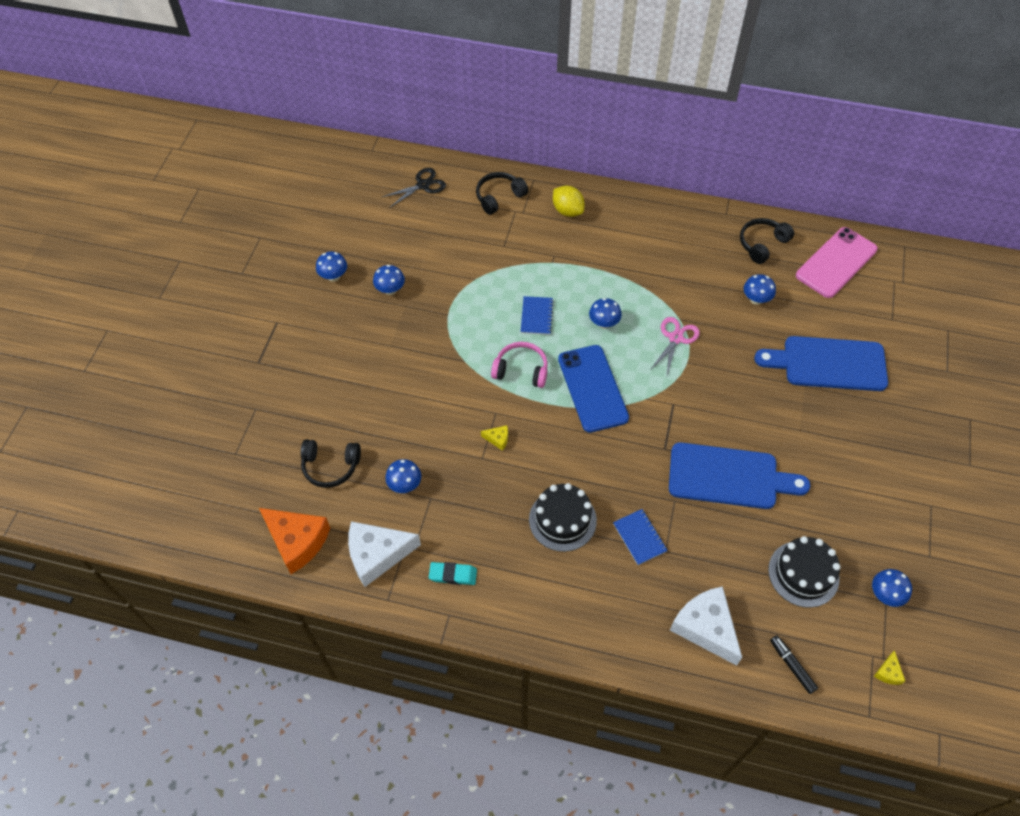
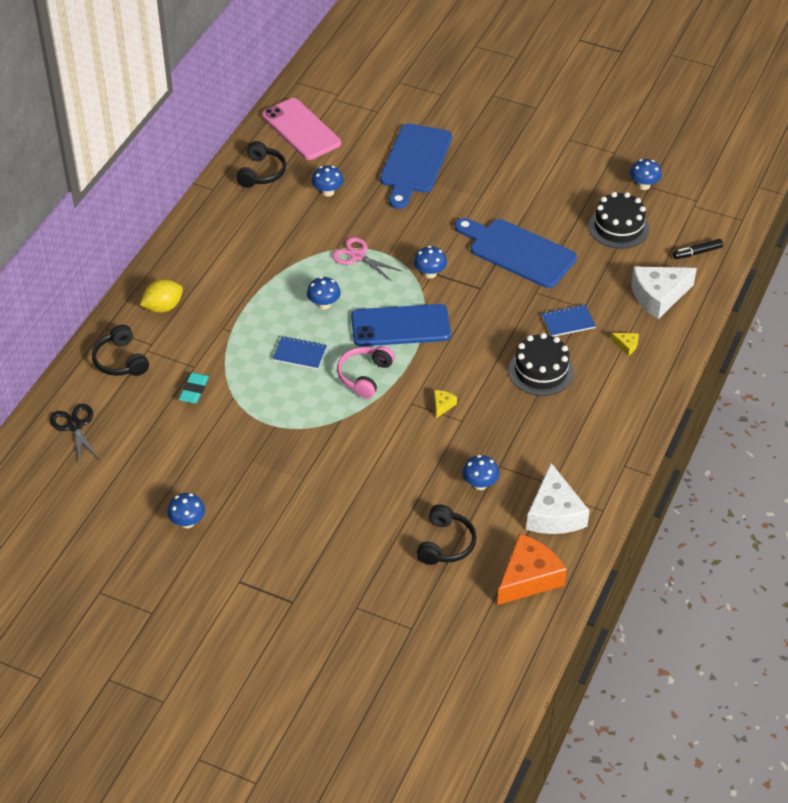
camera: 80 degrees left, 10 degrees down
(390, 290) = (224, 472): blue mushroom -> blue mushroom (430, 273)
(453, 575) = (584, 458): turquoise eraser -> turquoise eraser (194, 390)
(728, 476) = (518, 252): blue cutting board -> blue cutting board turned 75 degrees counterclockwise
(762, 244) = (261, 173): black headphones -> black headphones turned 135 degrees counterclockwise
(888, 672) = (708, 201): yellow cheese -> yellow cheese (626, 345)

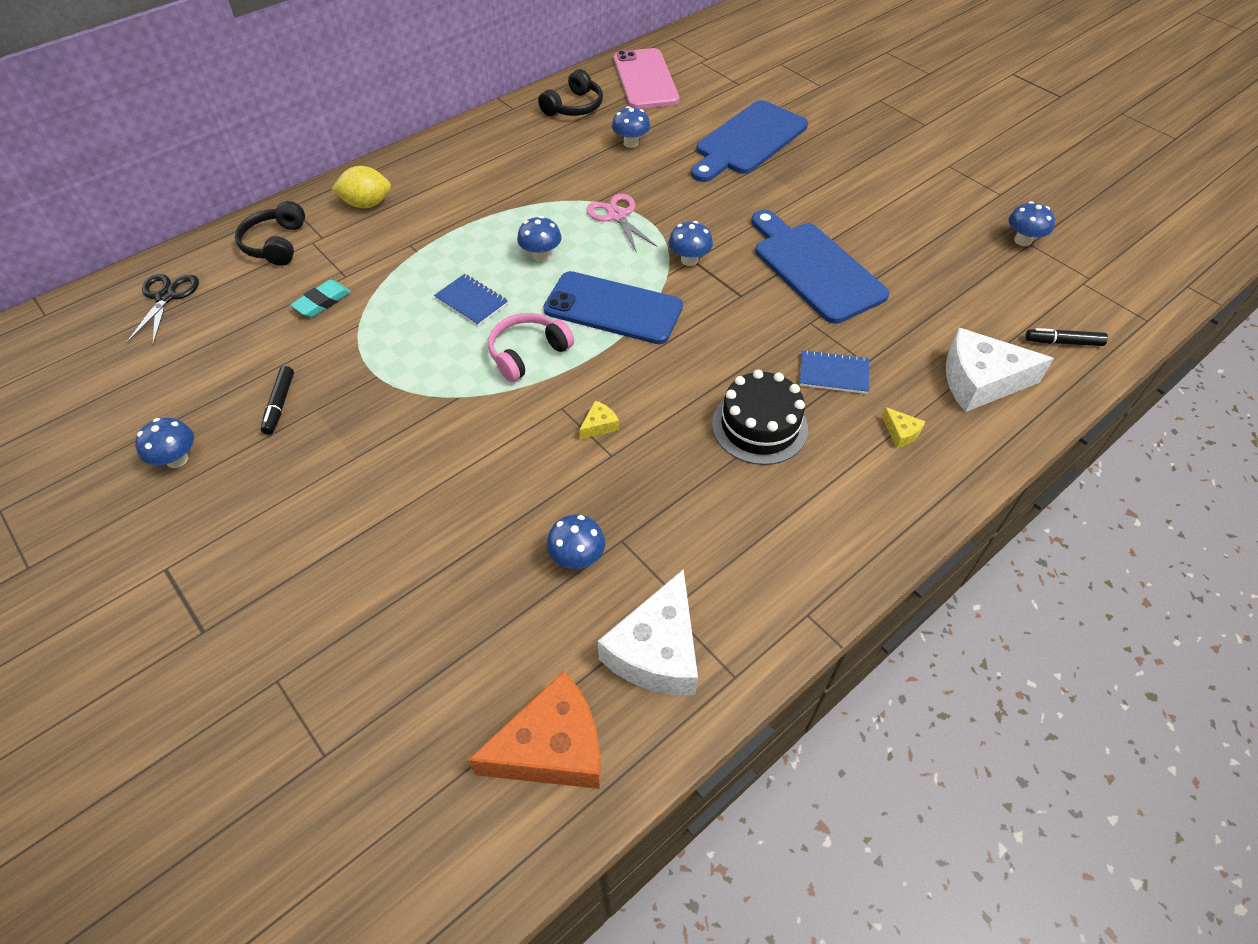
camera: 25 degrees right, 5 degrees up
(225, 466) = (280, 404): none -> black marker
(445, 544) = (469, 632): black headphones -> none
(618, 227) = (964, 279): black cake -> none

